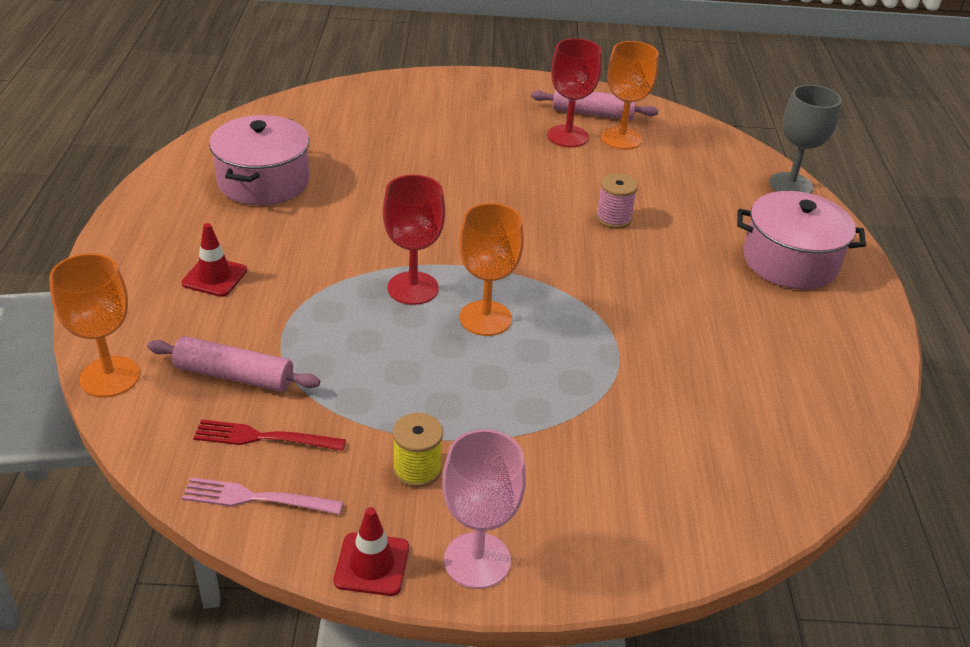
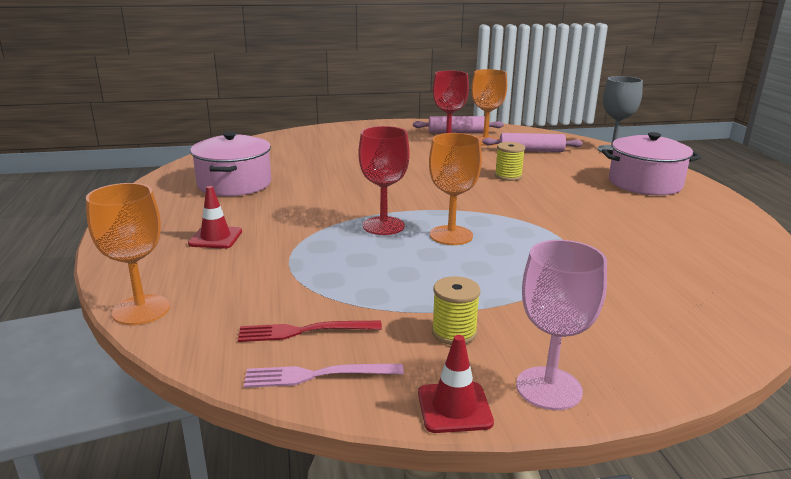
camera: 10 degrees left, 15 degrees down
(234, 375) = (258, 294): pink rolling pin -> pink rolling pin (531, 151)
(613, 218) = (508, 176): pink spool -> yellow spool

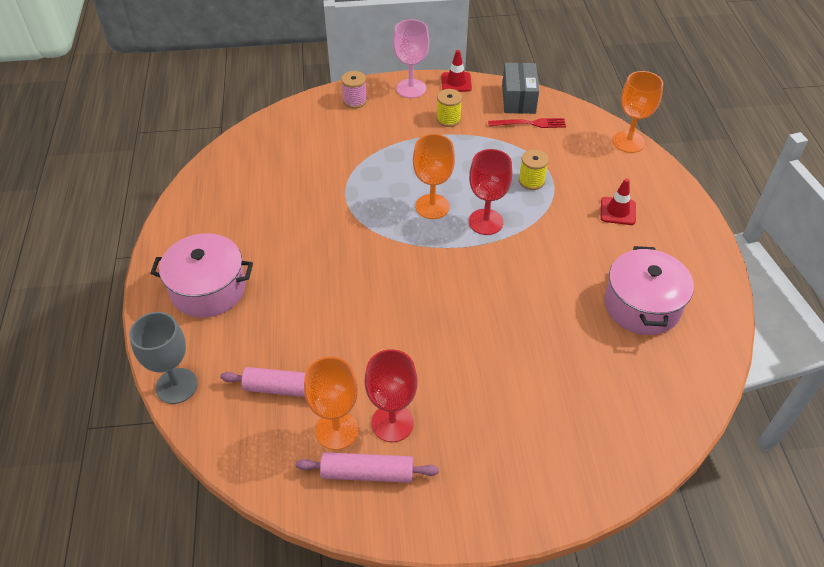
camera: 175 degrees left, 25 degrees up
(317, 375) = (518, 99): pink fork -> grey box
(508, 176) = (346, 312): yellow spool -> yellow spool (531, 181)
(646, 358) = (355, 101): none -> pink spool

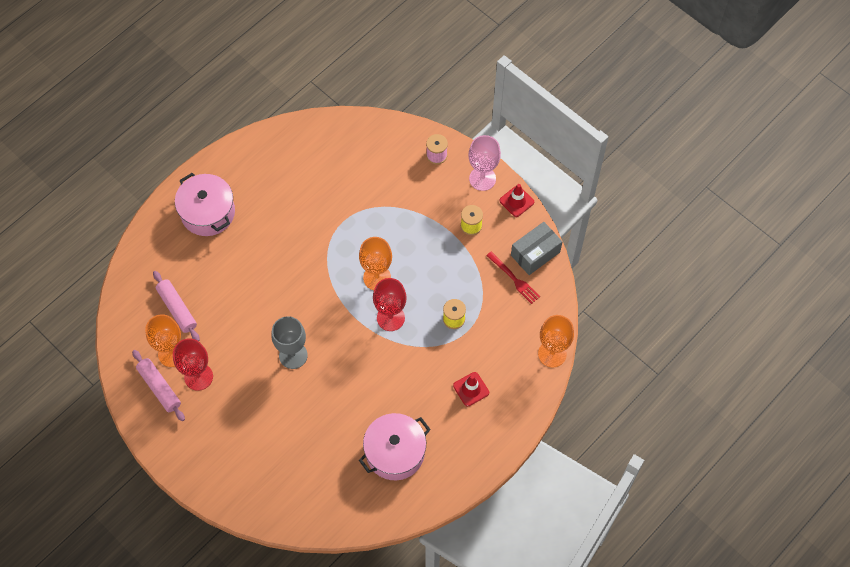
camera: 50 degrees right, 15 degrees up
(176, 386) = (135, 255): grey goblet -> grey goblet (293, 355)

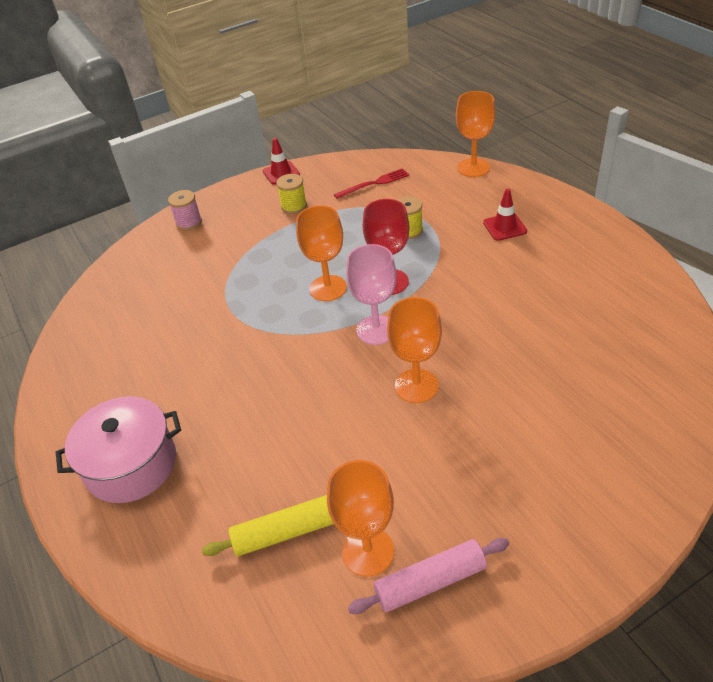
camera: 70 degrees left, 20 degrees down
(177, 309) = (285, 532): pink rolling pin -> yellow rolling pin
(198, 377) = (423, 515): red goblet -> none
(293, 355) = (416, 386): grey goblet -> orange goblet
(395, 452) = (584, 298): pink pot -> none
(482, 179) = (240, 193): pink goblet -> pink goblet (376, 330)
(535, 253) = (350, 167): grey box -> none

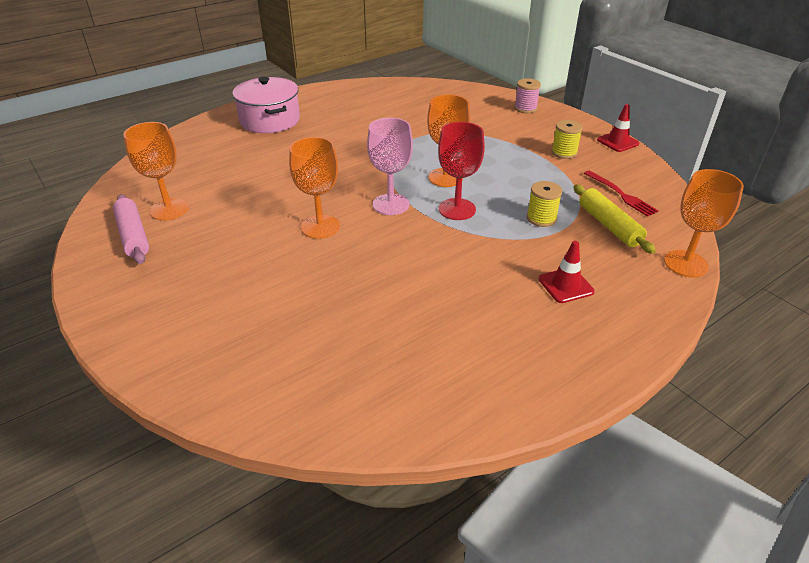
camera: 80 degrees right, 5 degrees down
(285, 532) = (197, 177): yellow rolling pin -> yellow rolling pin (609, 225)

